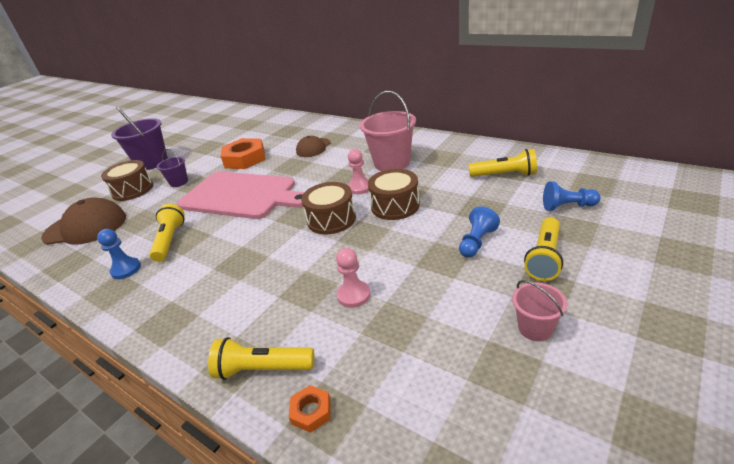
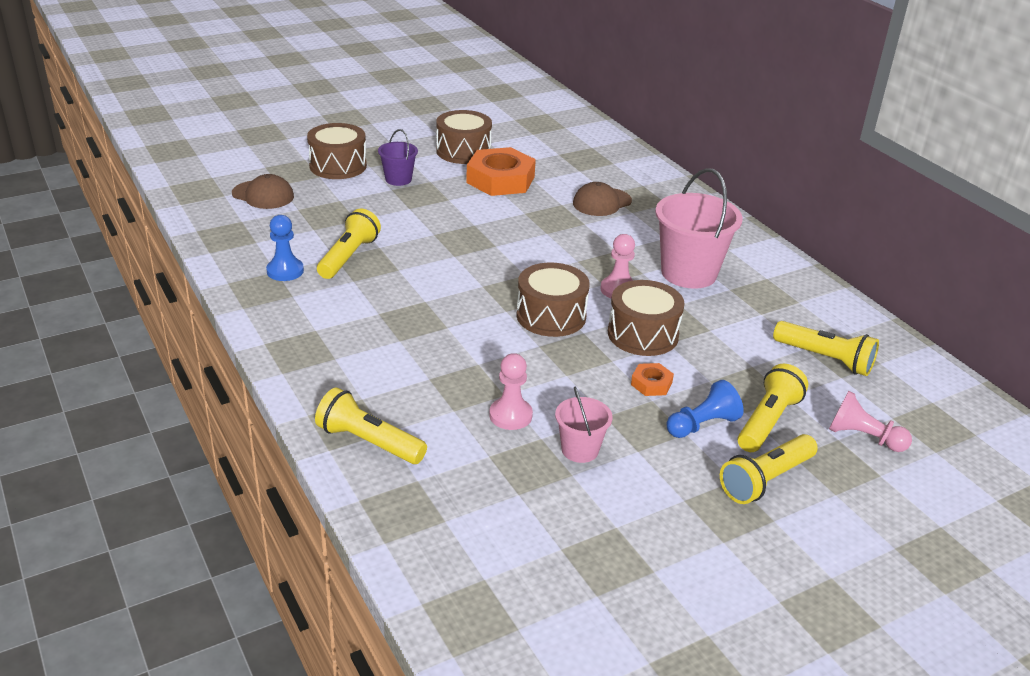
camera: 20 degrees right, 0 degrees up
(85, 227) = (263, 195): brown cap -> brown cap, size x0.59
(152, 163) = (380, 133): purple bucket -> none
(212, 153) = (463, 151): none -> brown drum
(241, 195) = (463, 233): pink cutting board -> none
(311, 411) = (391, 500): orange nut -> orange nut (651, 384)
(510, 222) = (767, 421): none -> yellow flashlight
(535, 328) = (677, 541): pink bucket -> pink bucket (580, 450)
(567, 206) = (863, 437): blue pawn -> pink pawn

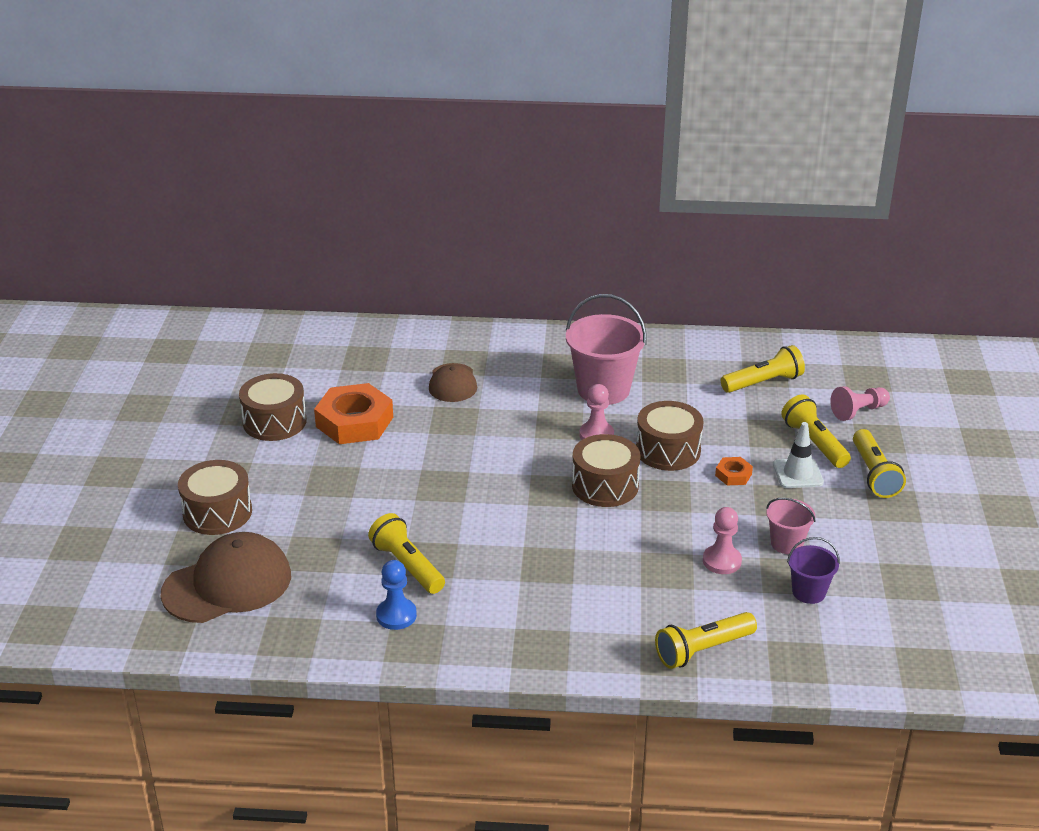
camera: 55 degrees left, 0 degrees up
(263, 195) = (227, 584): brown cap -> brown cap, size x1.69
(398, 179) = (288, 483): purple bucket -> purple bucket (808, 592)
(702, 425) = (798, 473): blue pawn -> white traffic cone

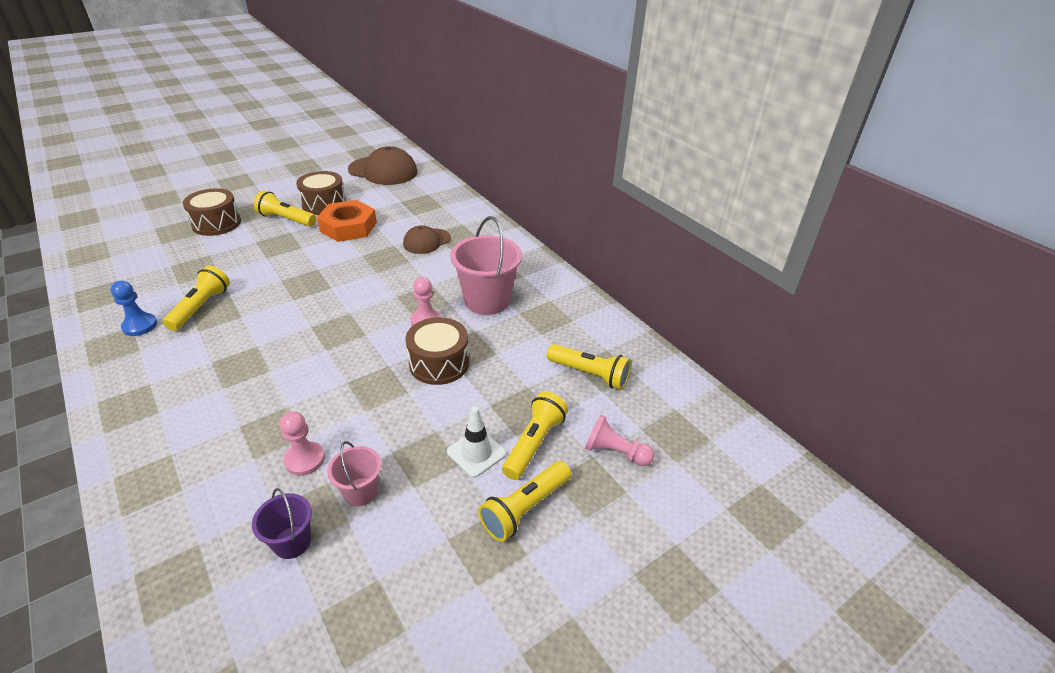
camera: 50 degrees right, 5 degrees up
(227, 584) = (144, 254): brown cap -> brown cap (383, 171)
(605, 485) = (363, 351): brown drum -> none
(703, 650) = (163, 503): yellow flashlight -> yellow flashlight (286, 219)
(733, 475) = (438, 413): orange nut -> none

